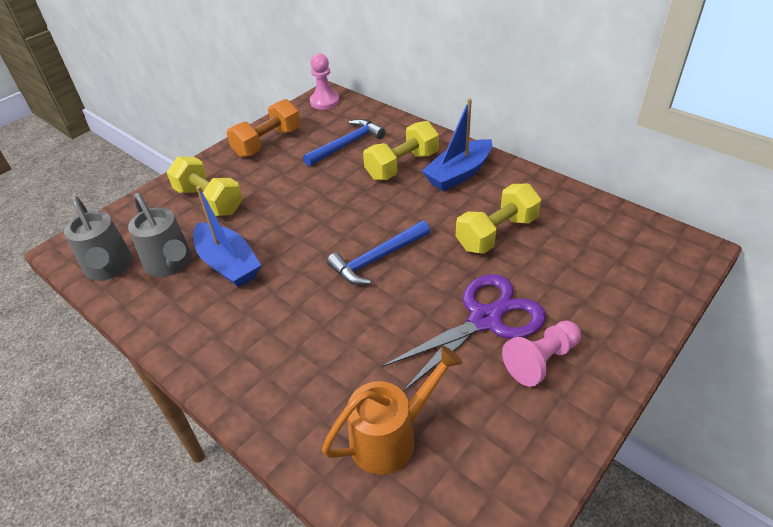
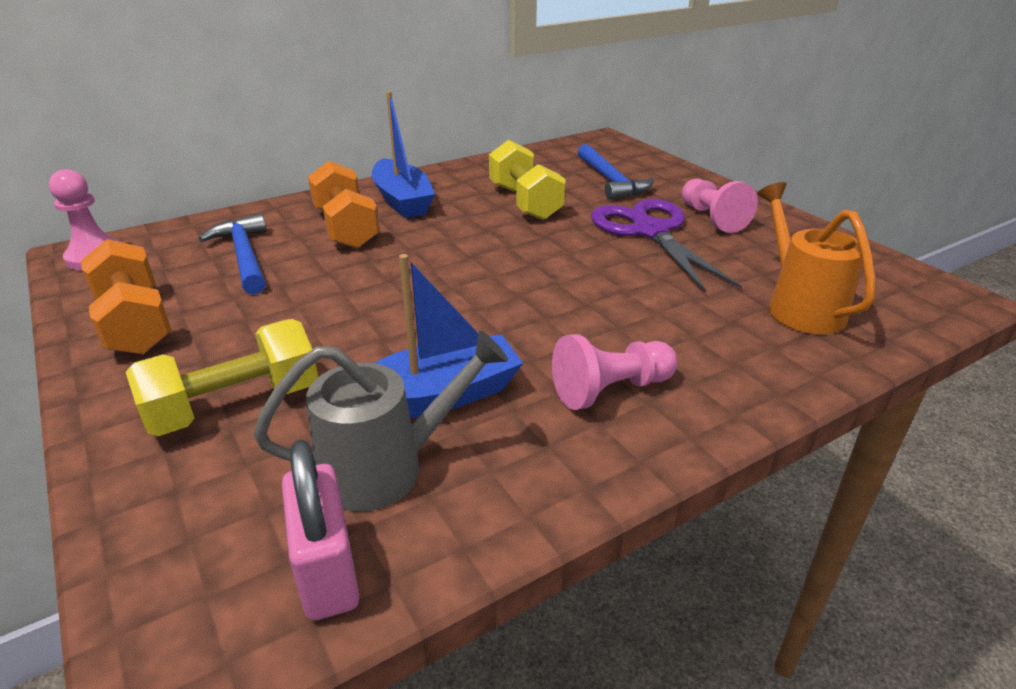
camera: 75 degrees left, 10 degrees down
(109, 268) = (327, 571): grey watering can -> pink padlock
(248, 334) = (610, 390): none -> pink pawn
(377, 259) = (517, 272): blue hammer -> blue hammer (610, 181)
(402, 166) = (346, 228): yellow dumbbell -> orange dumbbell

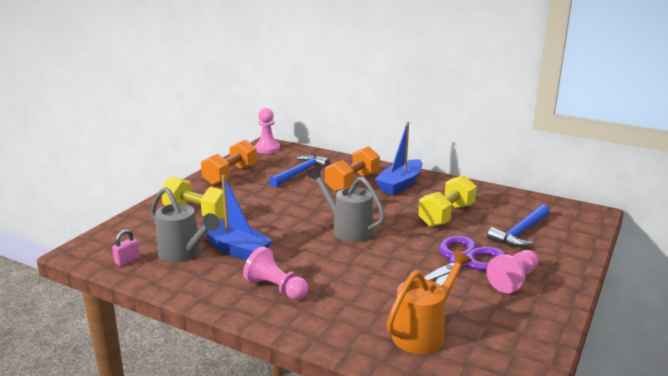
camera: 60 degrees right, 10 degrees down
(327, 571) = (127, 260): pink padlock -> pink padlock, size x0.57
(487, 275) = (348, 229): none -> grey watering can

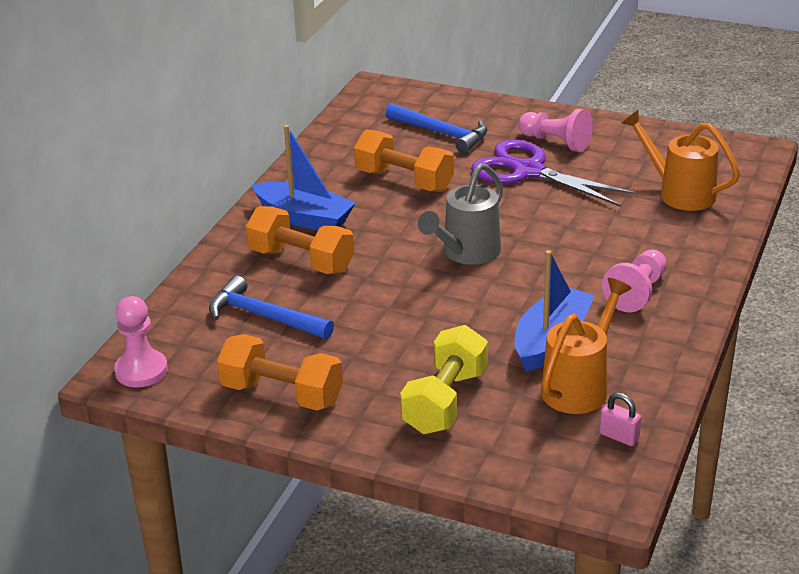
camera: 95 degrees left, 10 degrees up
(184, 253) = (580, 386): grey watering can -> orange watering can
(446, 215) = (404, 181): yellow dumbbell -> orange dumbbell

